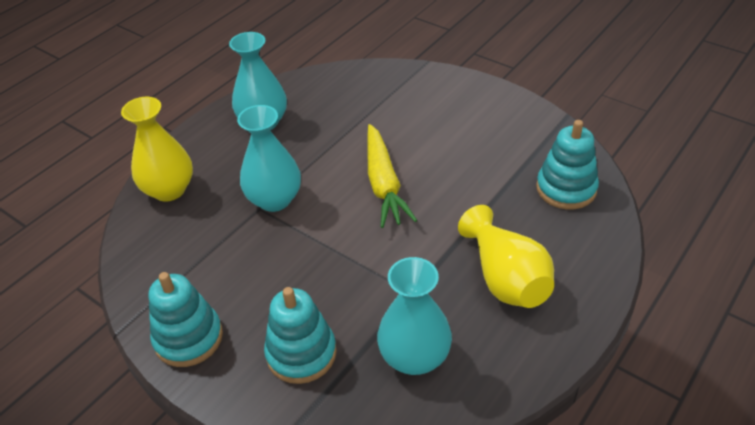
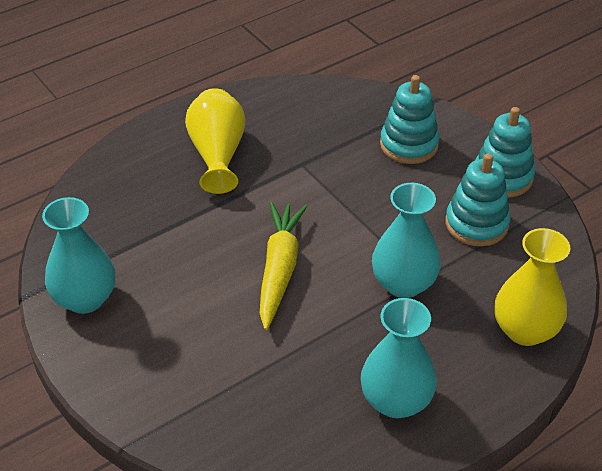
camera: 165 degrees left, 0 degrees up
(414, 357) = (321, 122): turquoise vase -> turquoise vase (85, 299)
(566, 189) = (103, 213): turquoise stacking toy -> turquoise stacking toy (476, 224)

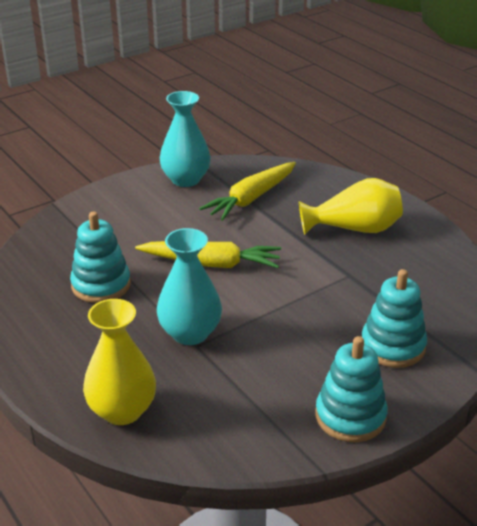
camera: 90 degrees right, 10 degrees down
(143, 235) = (251, 198): none -> yellow carrot
(396, 401) = (59, 323): turquoise vase -> none
(476, 224) = (272, 388): turquoise stacking toy -> turquoise stacking toy (101, 285)

